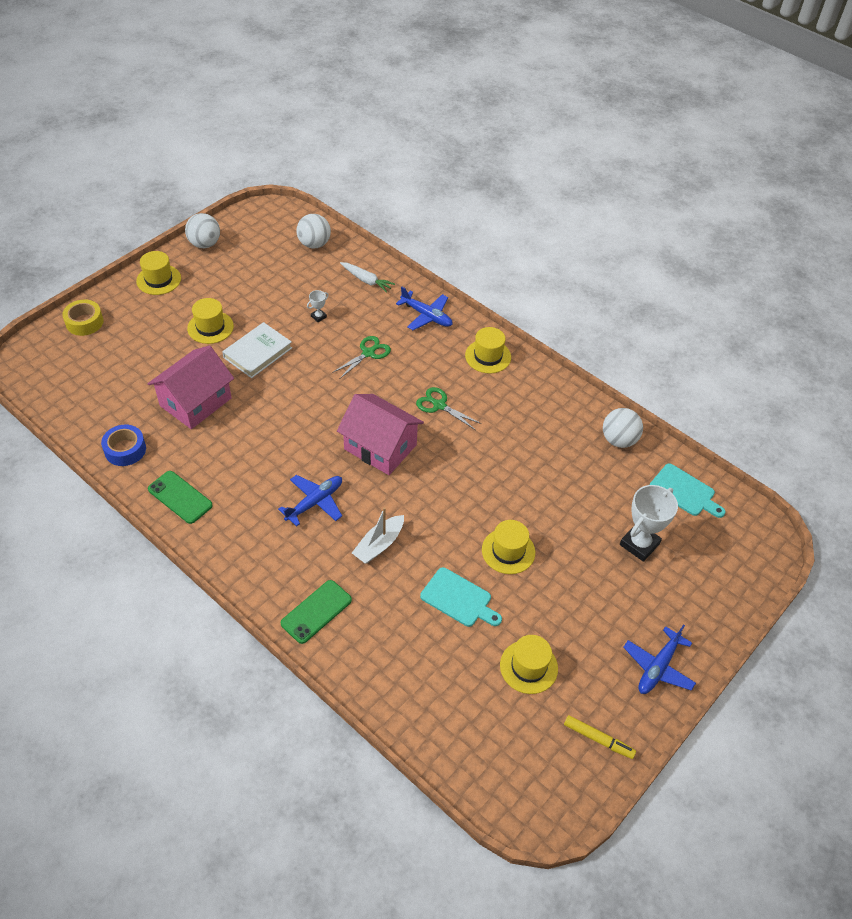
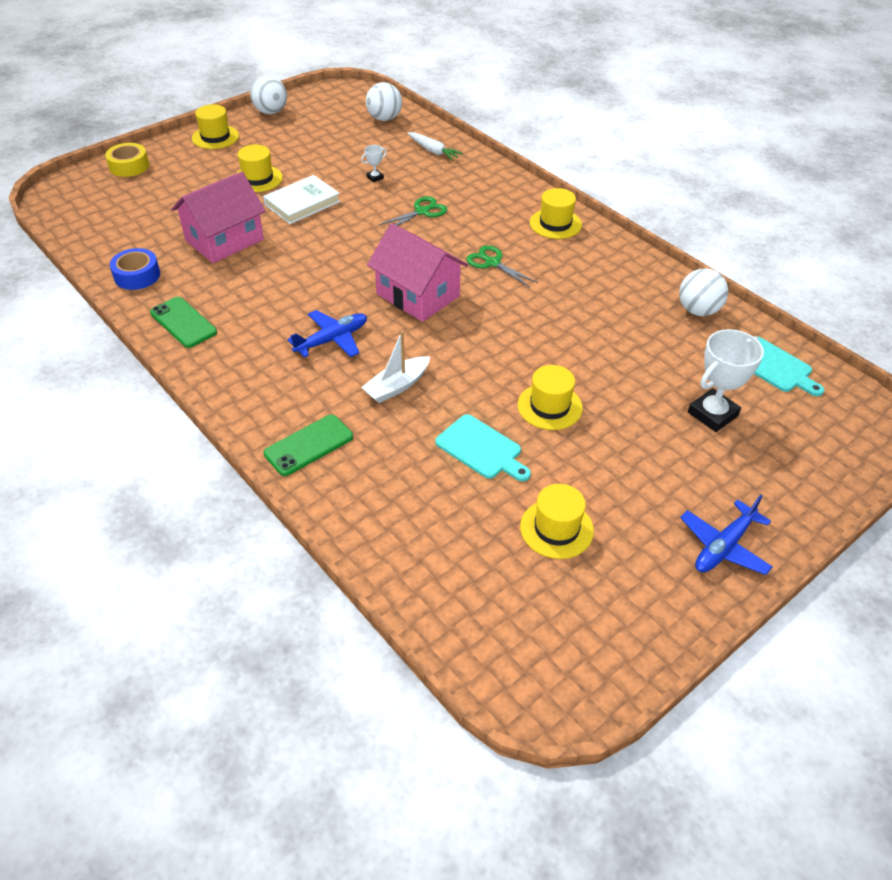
camera: 10 degrees right, 5 degrees down
(426, 316) = (493, 184): blue plane -> none
(598, 739) = (636, 619): yellow marker -> none

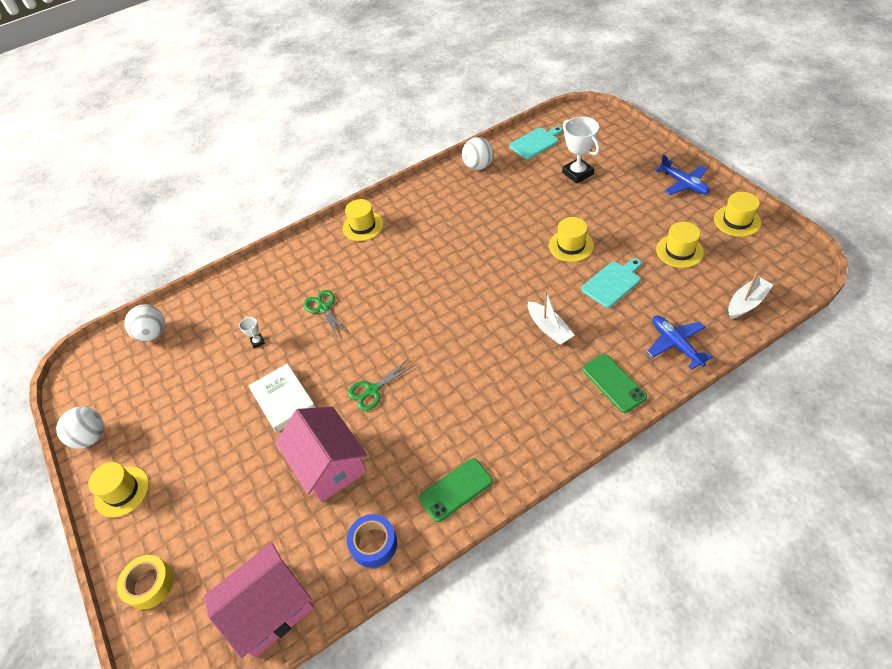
camera: 75 degrees left, 5 degrees up
(258, 179) = (226, 442): yellow hat -> yellow hat (737, 221)
(332, 340) = (491, 370): blue plane -> blue plane (675, 344)
(417, 295) = (440, 313): pink house -> pink house (270, 609)
(433, 151) = (228, 297): white carrot -> none
(452, 603) = (746, 303): none -> white boat
(492, 263) = (406, 266): green scissors -> green scissors (372, 390)

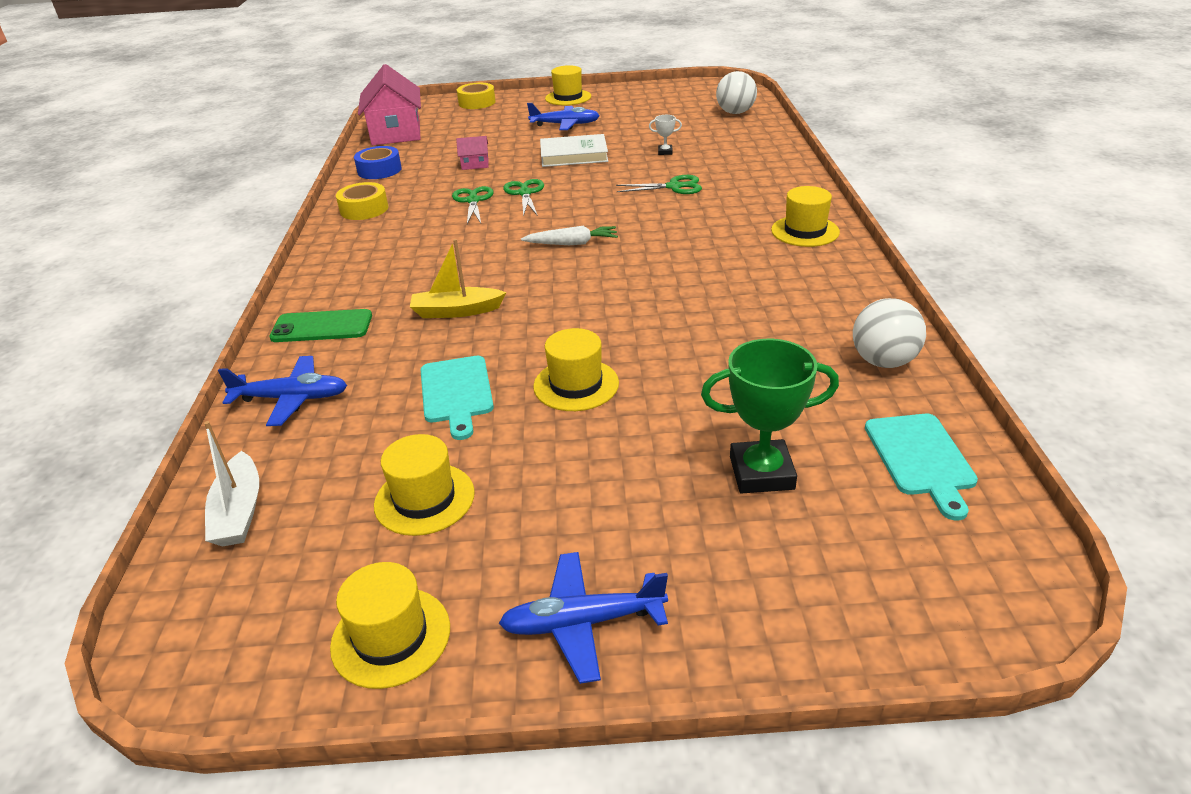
camera: 115 degrees right, 15 degrees down
(91, 437) = (638, 90): white ball -> none
(208, 447) = (565, 125): none -> blue plane
(329, 465) = (475, 164): pink house -> pink house, size x0.43
(402, 417) = (473, 201): none -> green scissors
(436, 319) = (572, 243): none -> white carrot
(456, 490) = (364, 209): green phone -> yellow tape
(549, 328) = (456, 311): white boat -> yellow boat
(577, 173) = (761, 473): white trophy -> green trophy

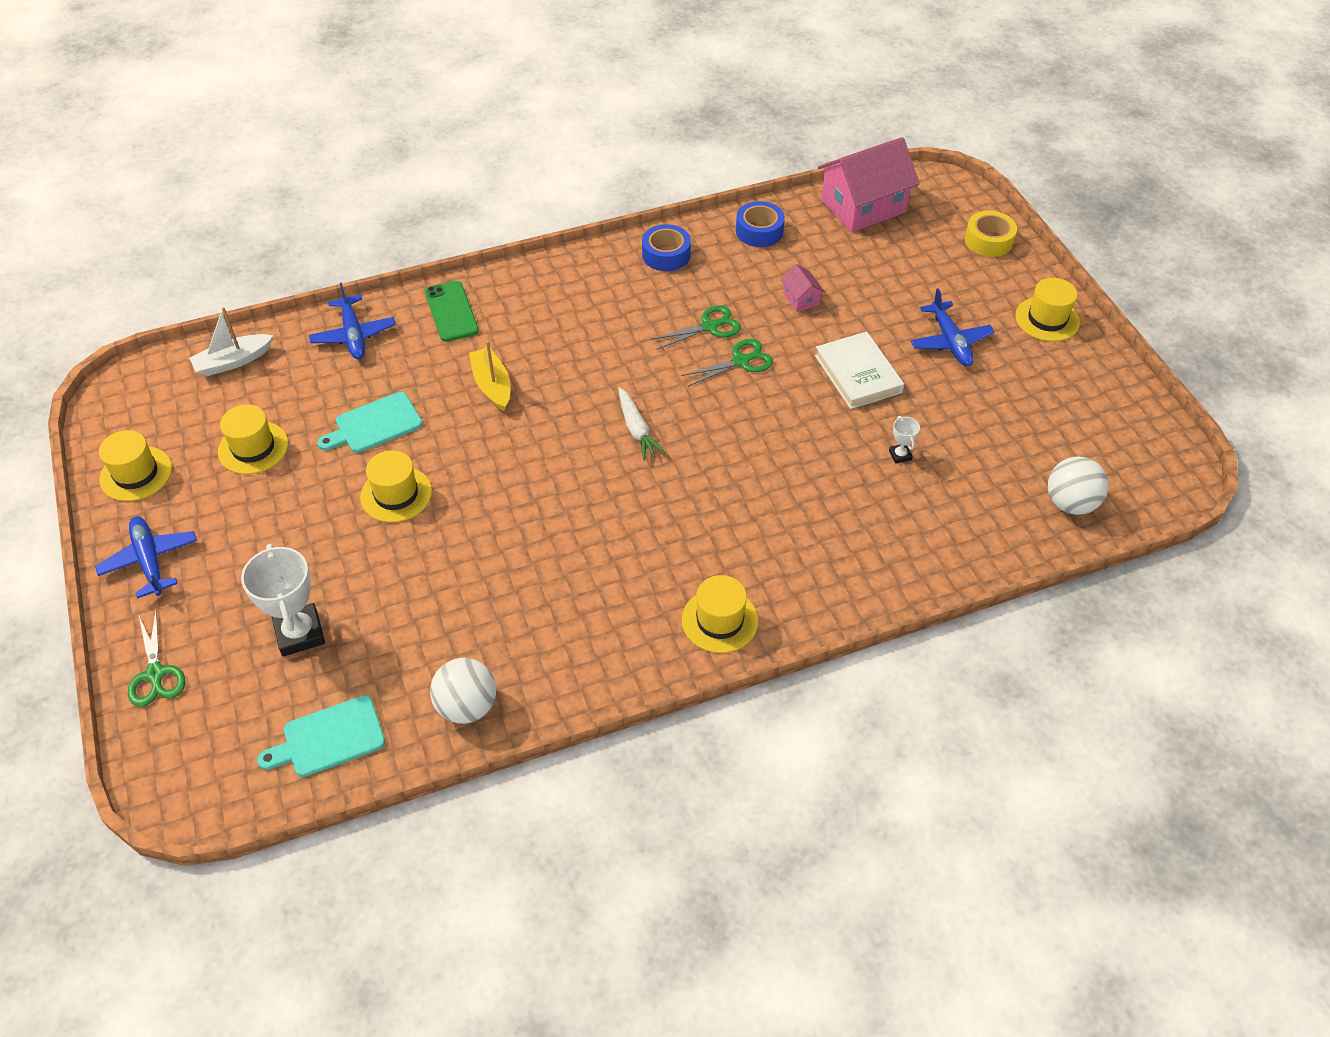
camera: 70 degrees right, 15 degrees up
(364, 209) = (666, 255): yellow tape -> blue tape
(674, 187) = (800, 483): green scissors -> green scissors (155, 674)
(761, 473) = (300, 633): green trophy -> white trophy

